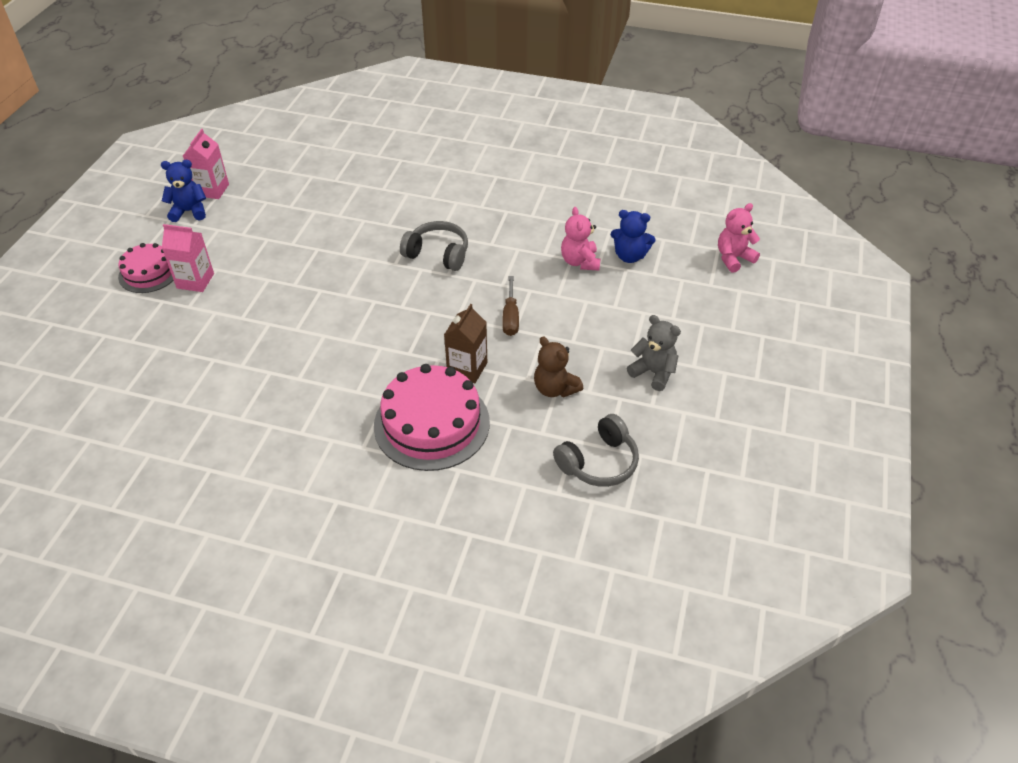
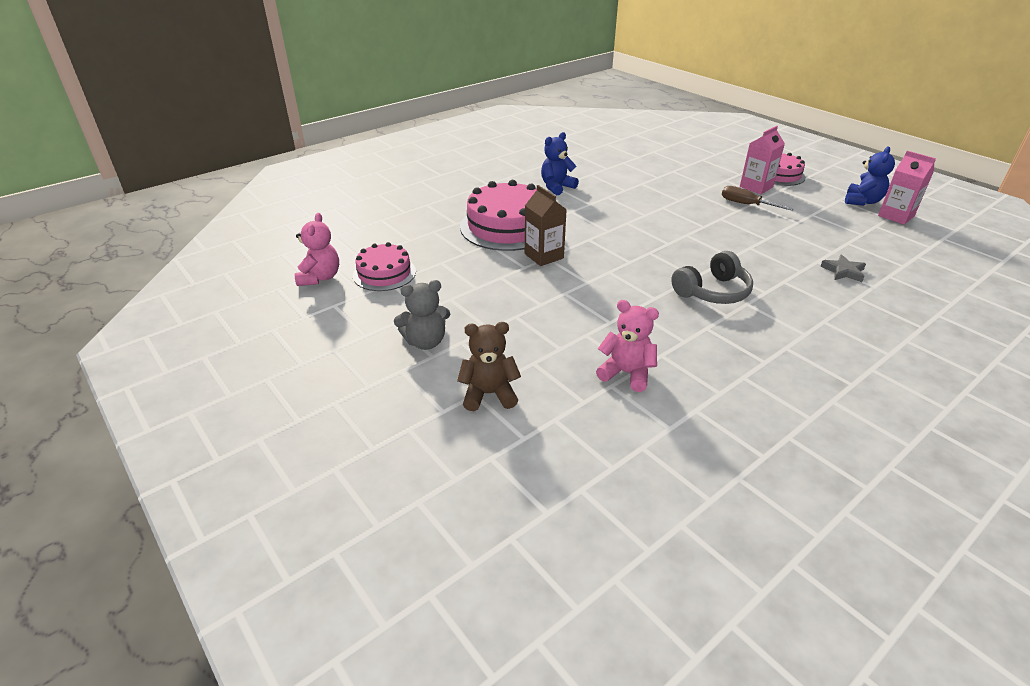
camera: 125 degrees right, 10 degrees down
(346, 200) = (843, 271): none -> grey star
(510, 317) = (582, 297): brown screwdriver -> brown screwdriver (746, 204)
(555, 389) = (474, 284): brown teddy bear -> brown teddy bear (489, 394)
(598, 462) = (384, 273): grey headphones -> pink cake
(629, 256) = (604, 417): blue teddy bear -> blue teddy bear (557, 187)
(733, 258) = (515, 516): pink teddy bear -> pink teddy bear (320, 278)

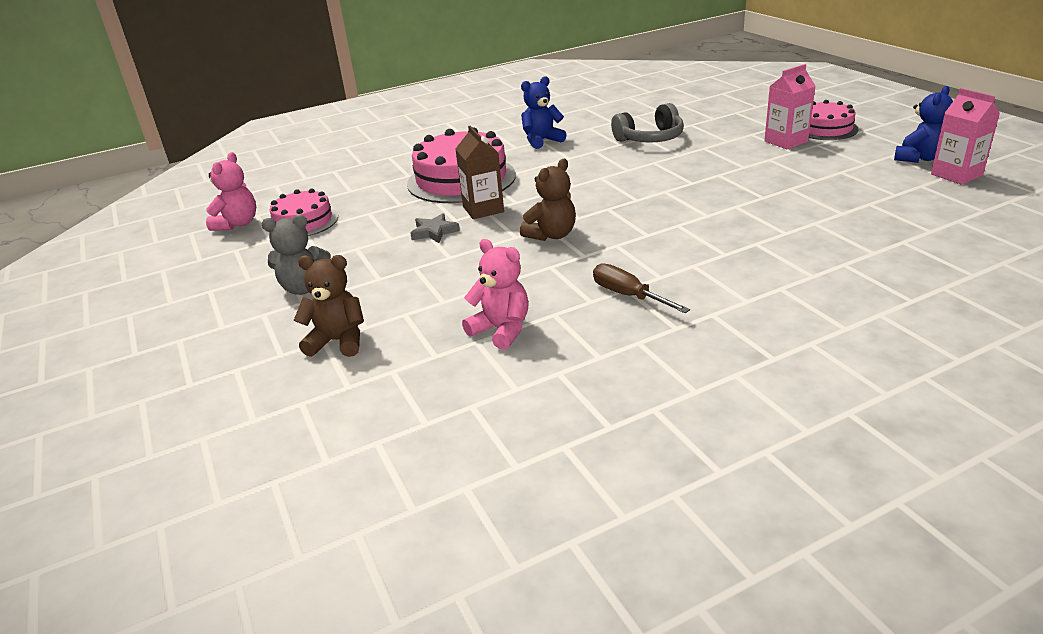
camera: 15 degrees right, 5 degrees down
(617, 279) = (551, 235): none -> brown teddy bear
(712, 291) = (658, 251): grey headphones -> grey headphones (650, 138)
(746, 204) = (761, 160): brown screwdriver -> brown screwdriver (628, 296)
(843, 271) = (842, 235): grey star -> grey star (434, 232)

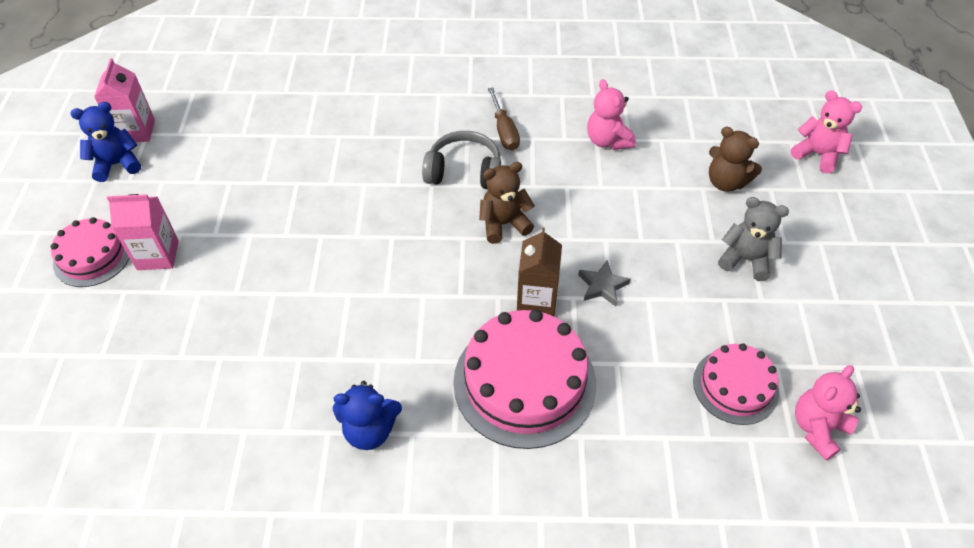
camera: 155 degrees left, 20 degrees up
(214, 415) = (817, 155): none -> pink teddy bear
(650, 138) = (257, 349): grey headphones -> grey headphones (464, 172)

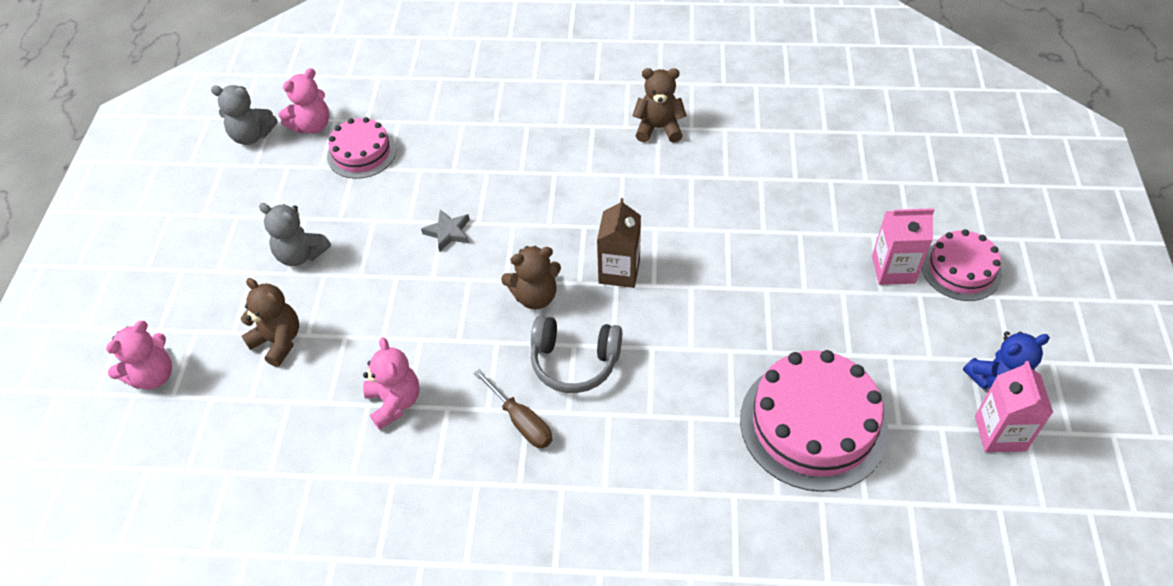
camera: 175 degrees left, 0 degrees up
(370, 430) = (658, 128): blue teddy bear -> brown teddy bear
(504, 131) = (521, 421): brown screwdriver -> brown screwdriver turned 150 degrees clockwise
(524, 382) = (533, 158): pink cake -> pink cake (813, 424)
(536, 300) = (513, 220): brown carton -> brown carton (619, 271)
(817, 155) = (153, 376): pink teddy bear -> pink teddy bear turned 90 degrees counterclockwise
(887, 411) = (252, 136): none -> grey teddy bear

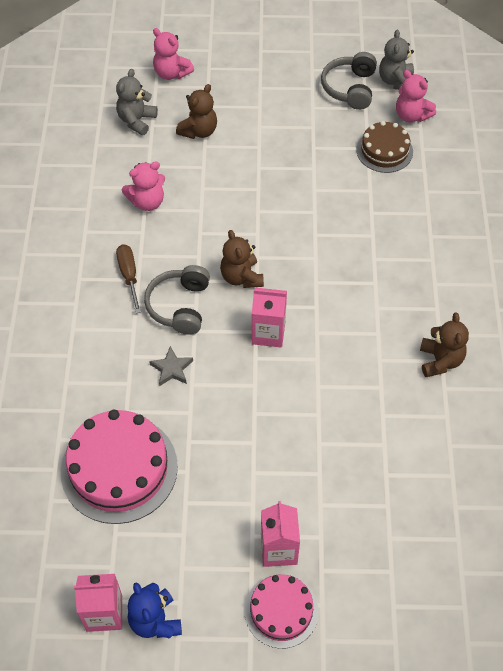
camera: 85 degrees right, 5 degrees up
(249, 178) = (350, 88): none -> grey headphones
(300, 254) = (276, 130): grey teddy bear -> grey teddy bear (137, 120)
(361, 153) = (384, 151): pink cake -> brown cake
(448, 232) = (303, 216): grey star -> grey star (171, 369)
(521, 421) = (129, 276): brown screwdriver -> brown screwdriver turned 120 degrees clockwise
(619, 271) = (268, 333): brown carton -> pink carton

